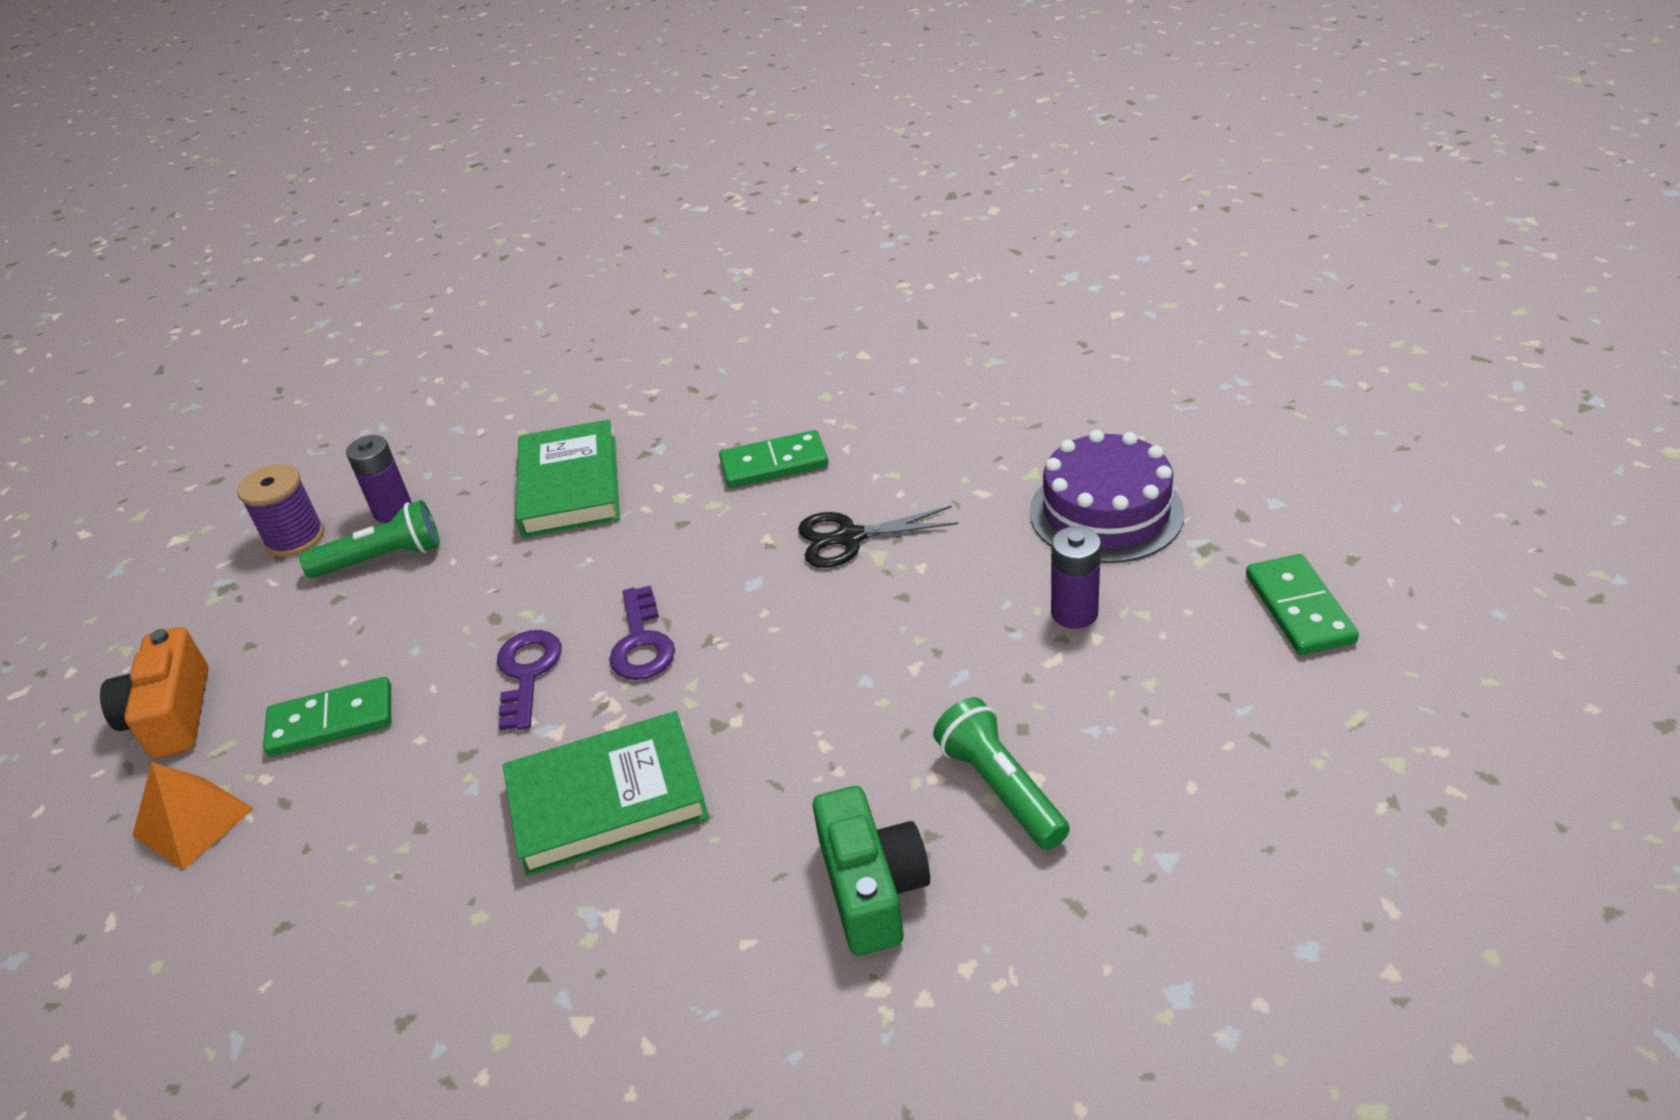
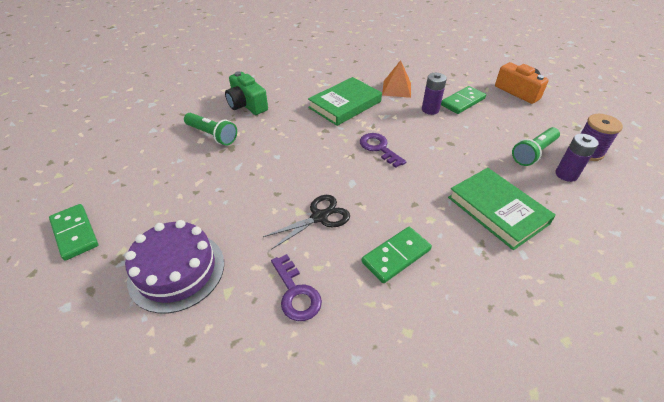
camera: 150 degrees right, 5 degrees up
(193, 821) = (465, 75): orange pyramid -> orange pyramid (396, 89)
(527, 673) = (412, 129): purple key -> purple key (296, 293)
(1074, 613) = (191, 204): purple battery -> purple battery (430, 110)

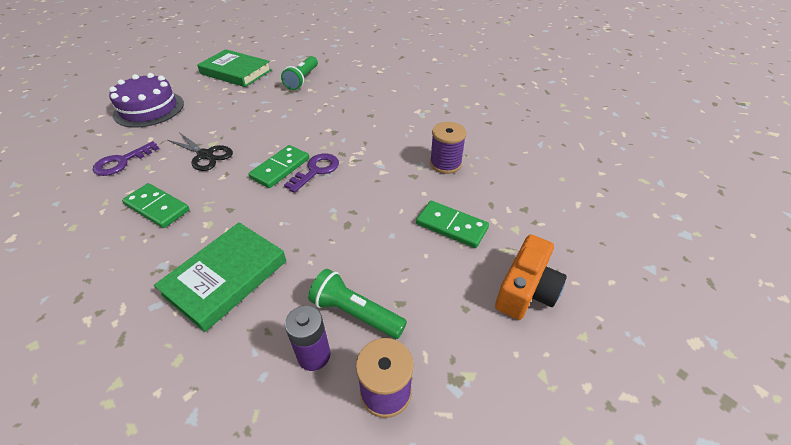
camera: 70 degrees right, 0 degrees up
(75, 233) = (184, 66): green domino -> green domino (280, 168)
(247, 104) = (356, 82): green camera -> none
(345, 104) = (387, 134): green book -> green book (236, 72)
(396, 89) = (445, 164): orange pyramid -> purple spool
(430, 110) = (413, 198): purple battery -> none

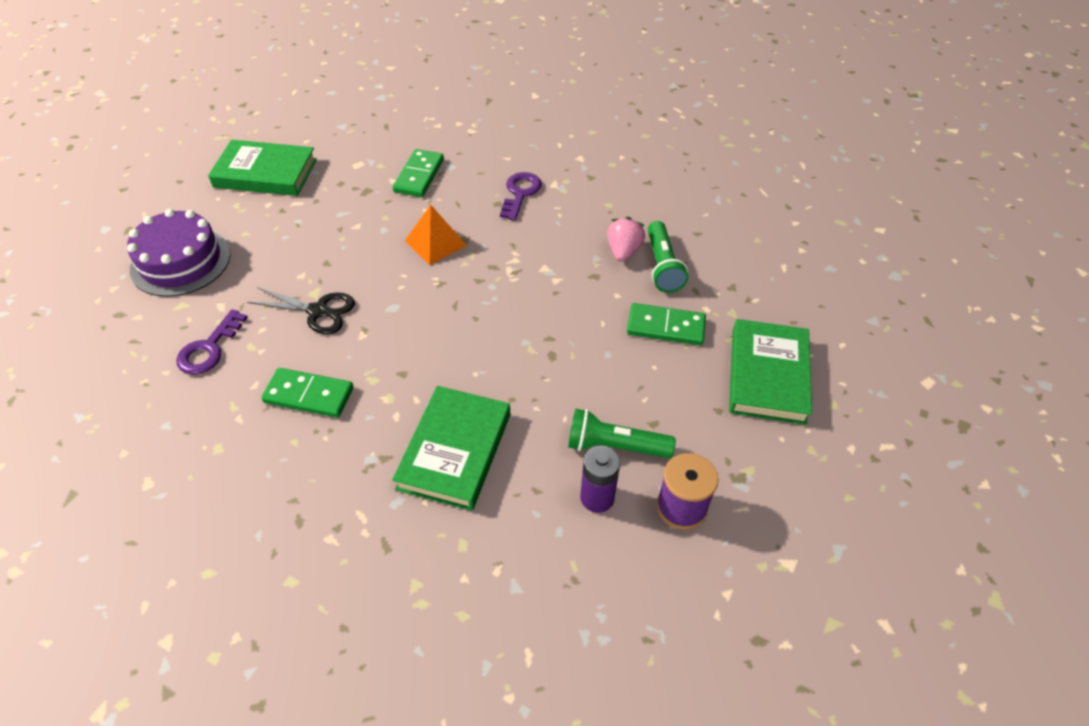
camera: 20 degrees left, 5 degrees up
(280, 168) = (429, 305): green domino -> green domino (419, 176)
(302, 80) = (372, 166): green flashlight -> green flashlight (662, 266)
(312, 130) = (435, 243): none -> orange pyramid
(316, 170) = (476, 297): purple key -> purple key (520, 193)
(445, 164) = (623, 251): purple spool -> pink strawberry
(526, 290) = (767, 375): orange camera -> green book

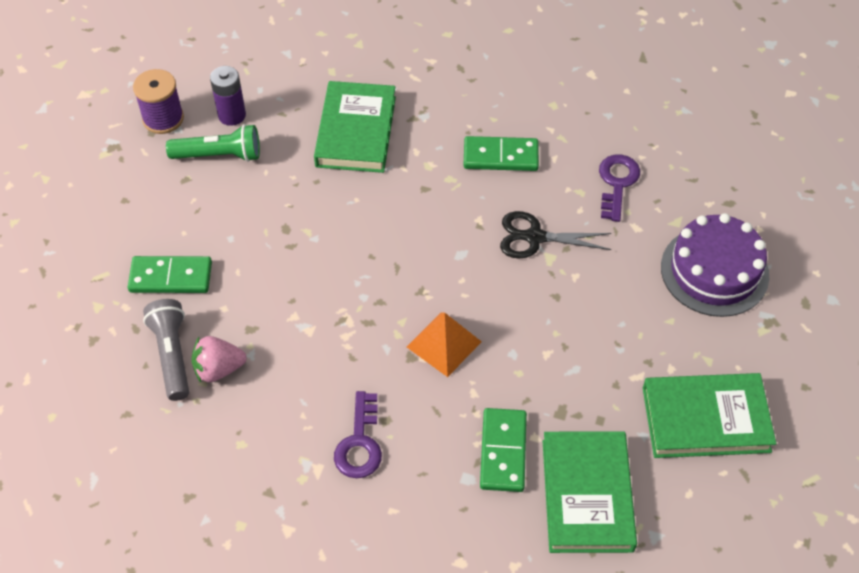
camera: 170 degrees right, 5 degrees up
(623, 251) = (218, 369): pink strawberry -> pink strawberry turned 75 degrees clockwise
(662, 266) = (172, 355): green flashlight -> grey flashlight
(767, 375) = (72, 240): green book -> green book (587, 495)

